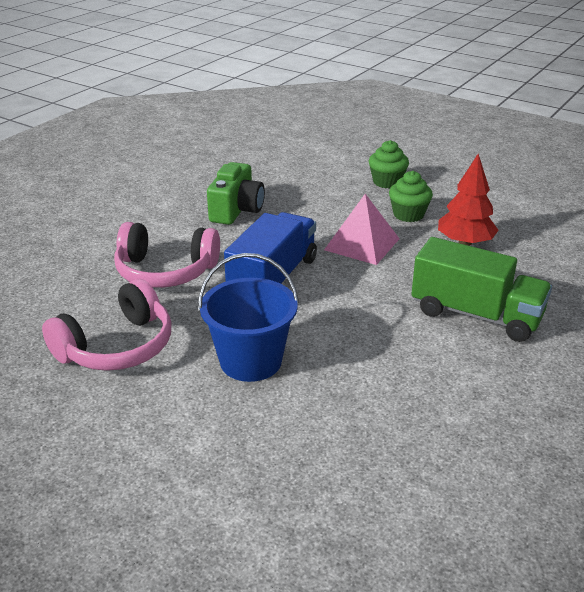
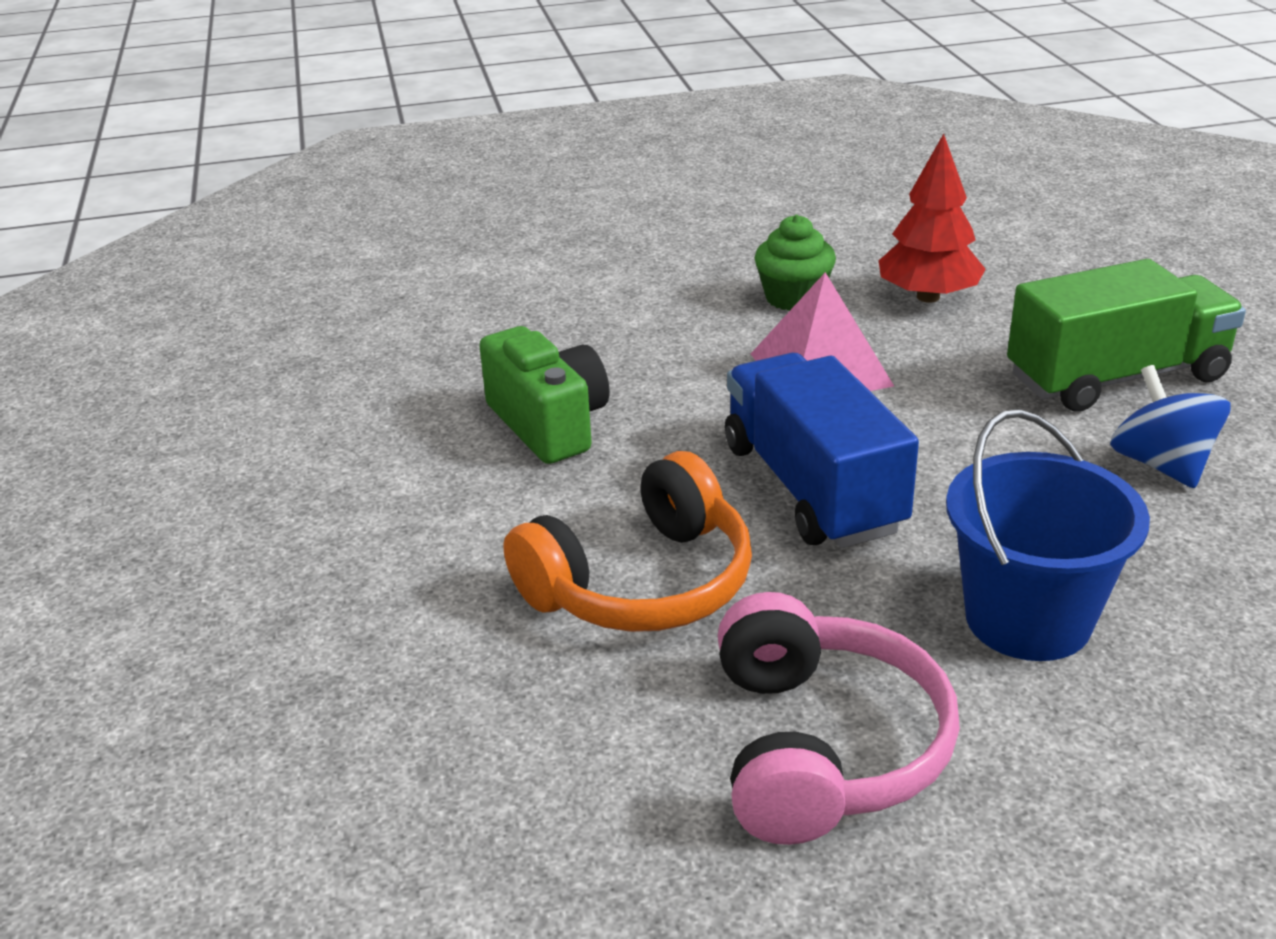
camera: 45 degrees left, 0 degrees up
(165, 271) = (641, 583): pink headphones -> orange headphones
(387, 182) = (675, 268): green cupcake -> none
(417, 353) = (1161, 465): none -> blue spinning top

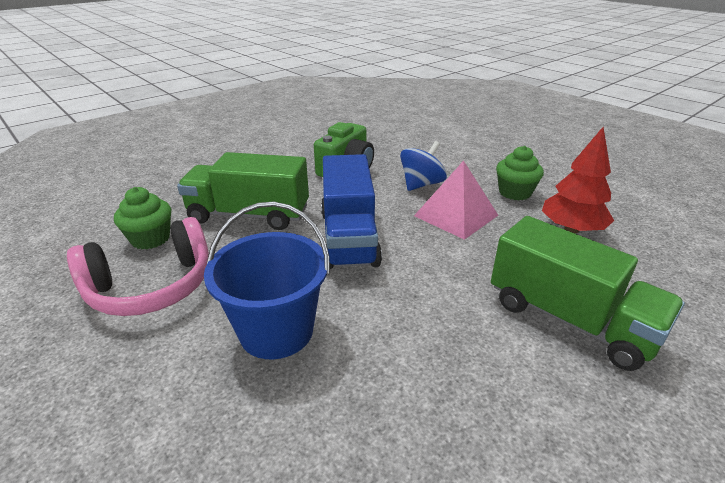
camera: 60 degrees right, 0 degrees up
(635, 734) = (150, 239): none -> green cupcake
(641, 583) = (249, 215): orange headphones -> green truck
(812, 488) = (349, 237): blue truck -> blue truck turned 135 degrees clockwise
(1161, 465) = (481, 359): blue spinning top -> blue spinning top (421, 184)

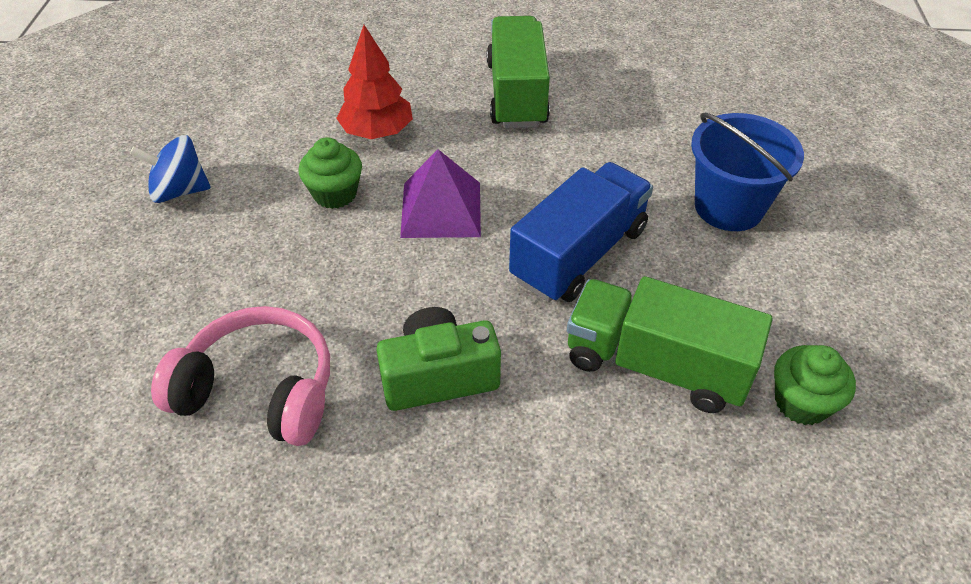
camera: 135 degrees left, 15 degrees up
(151, 286) = (820, 320): pink headphones -> pink headphones (259, 390)
(249, 215) = (656, 365): green truck -> green truck turned 150 degrees clockwise
(421, 184) = (400, 273): blue spinning top -> blue spinning top (179, 191)
(456, 215) = (441, 209): pink pyramid -> purple pyramid

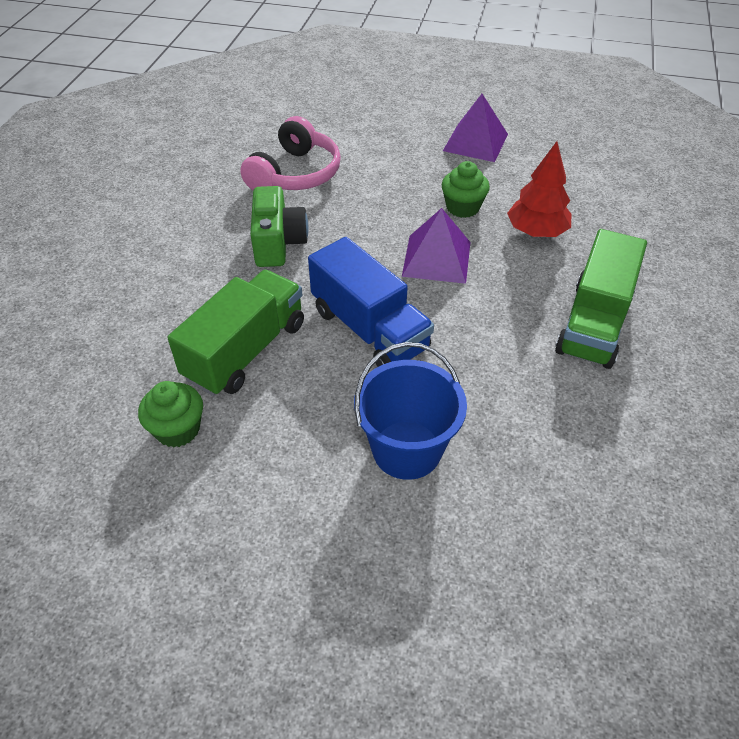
camera: 100 degrees right, 0 degrees up
(179, 191) = (475, 142): blue spinning top -> purple pyramid
(516, 94) = (594, 323): green truck -> green truck turned 105 degrees clockwise

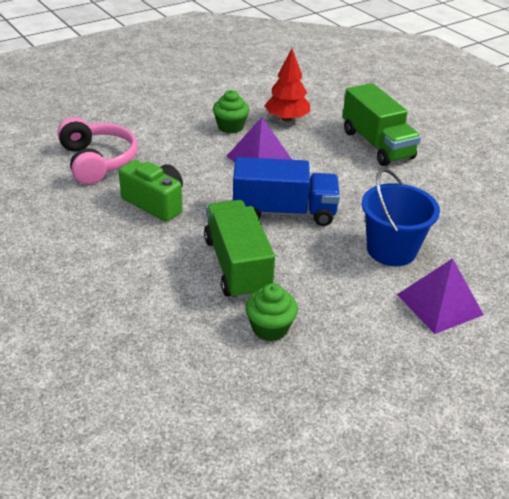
camera: 50 degrees left, 10 degrees down
(475, 142) = (181, 90): purple pyramid -> purple pyramid (439, 304)

